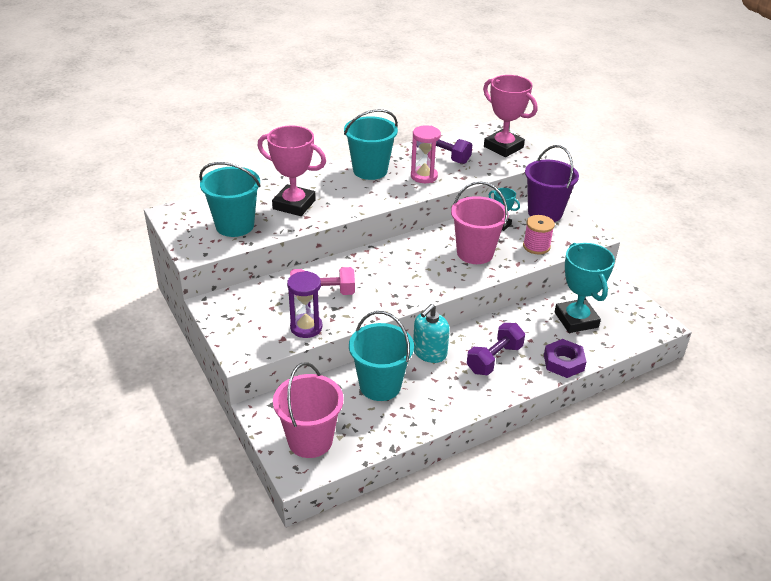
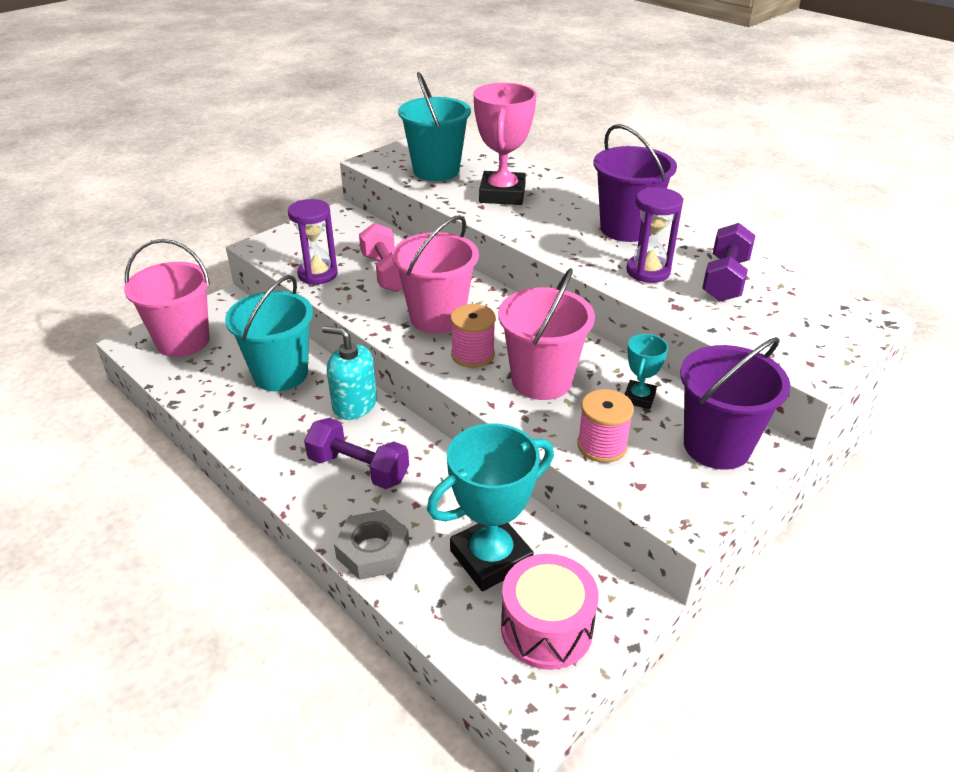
camera: 75 degrees right, 0 degrees up
(370, 170) = (626, 229): turquoise bucket -> purple bucket
(392, 279) = (437, 317): none -> pink bucket
(424, 176) = (648, 271): pink hourglass -> purple hourglass
(440, 273) = (473, 354): none -> pink spool
(503, 147) = (817, 334): pink trophy -> none
(563, 362) = (373, 550): purple nut -> grey nut
(623, 311) = (546, 628): none -> pink drum

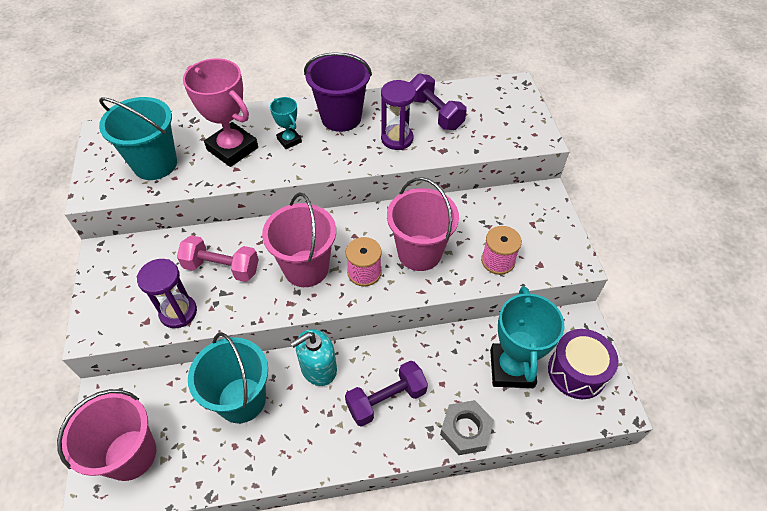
camera: 55 degrees left, 15 degrees up
(546, 628) = (576, 372): pink drum -> purple drum
(639, 398) = (470, 218): turquoise trophy -> turquoise trophy (289, 140)
(716, 446) = (533, 212): purple bucket -> none

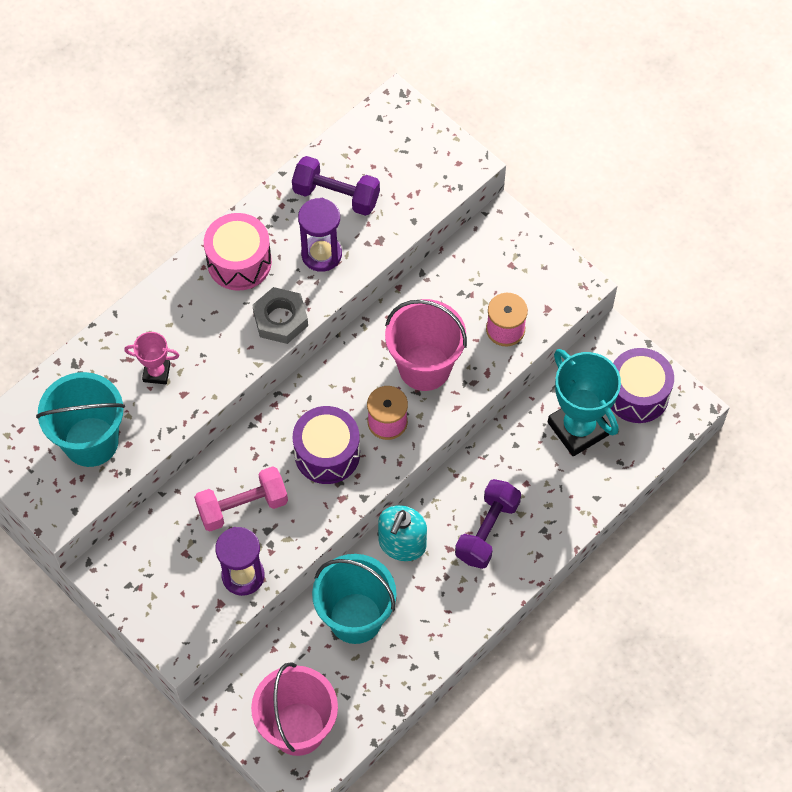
camera: 35 degrees left, 10 degrees up
(232, 149) = (156, 372): pink trophy -> pink trophy, size x0.51
(289, 140) = (208, 325): turquoise trophy -> none
(306, 268) = (327, 453): pink bucket -> purple drum
(341, 118) = (239, 262): purple bucket -> pink drum
(466, 430) = (575, 511): grey nut -> grey nut (280, 319)

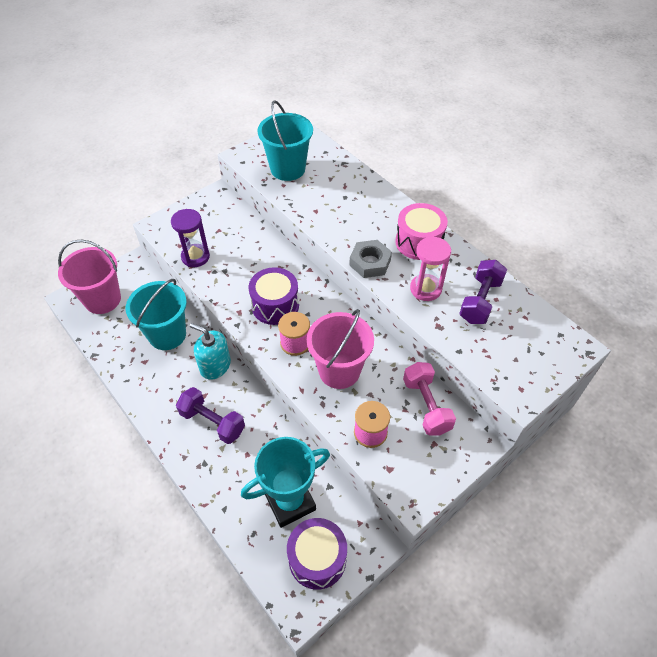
camera: 95 degrees right, 10 degrees down
(156, 372) = (333, 198): pink trophy -> none
(242, 506) = (244, 258): pink dumbbell -> pink dumbbell (426, 406)
(321, 254) = (425, 289): purple hourglass -> pink hourglass

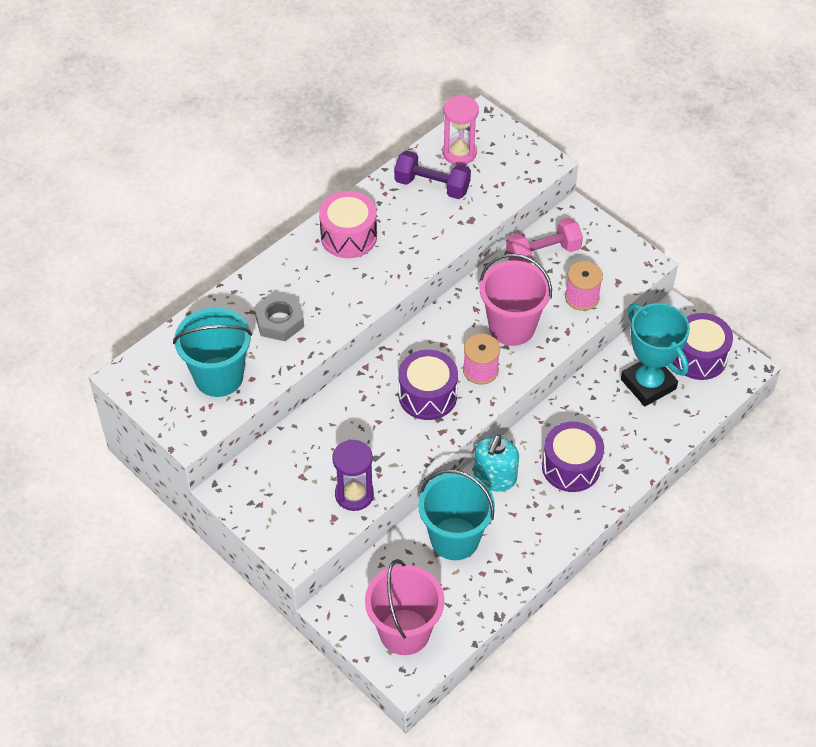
camera: 95 degrees left, 0 degrees up
(212, 422) = (571, 467): purple dumbbell -> purple drum
(370, 262) = (386, 280): grey nut -> grey nut (279, 321)
(425, 289) = (420, 230): pink hourglass -> pink hourglass (459, 153)

